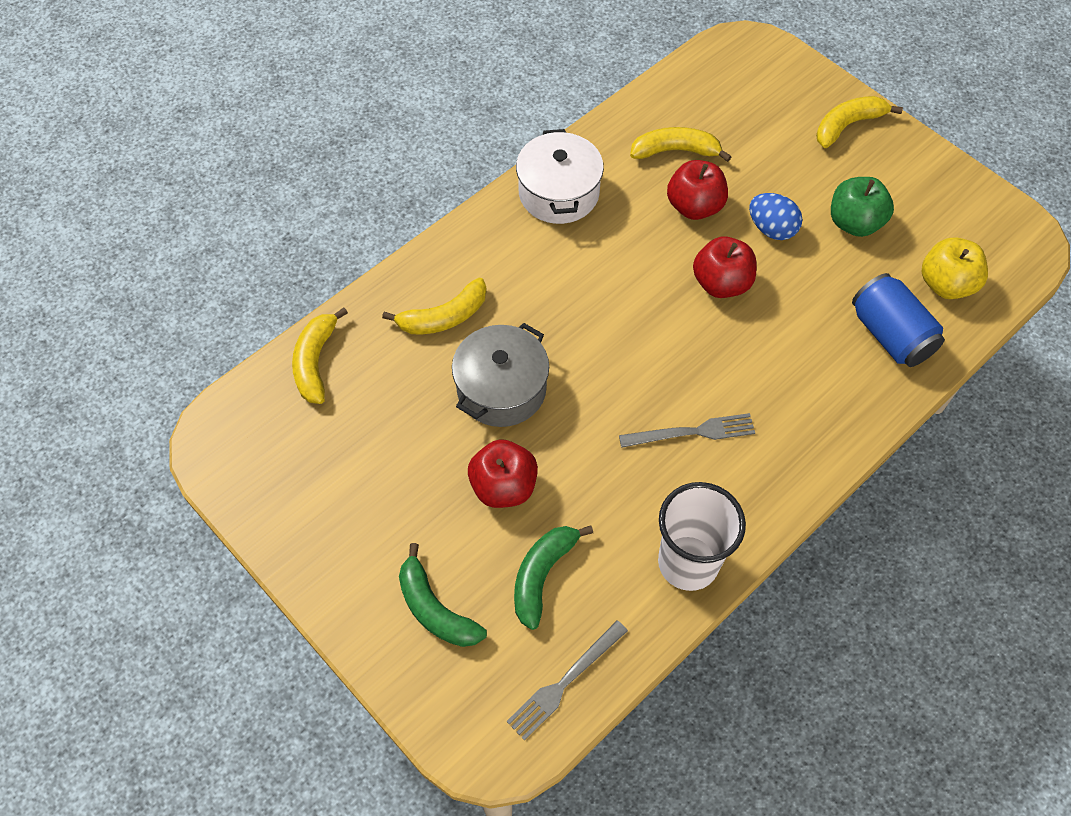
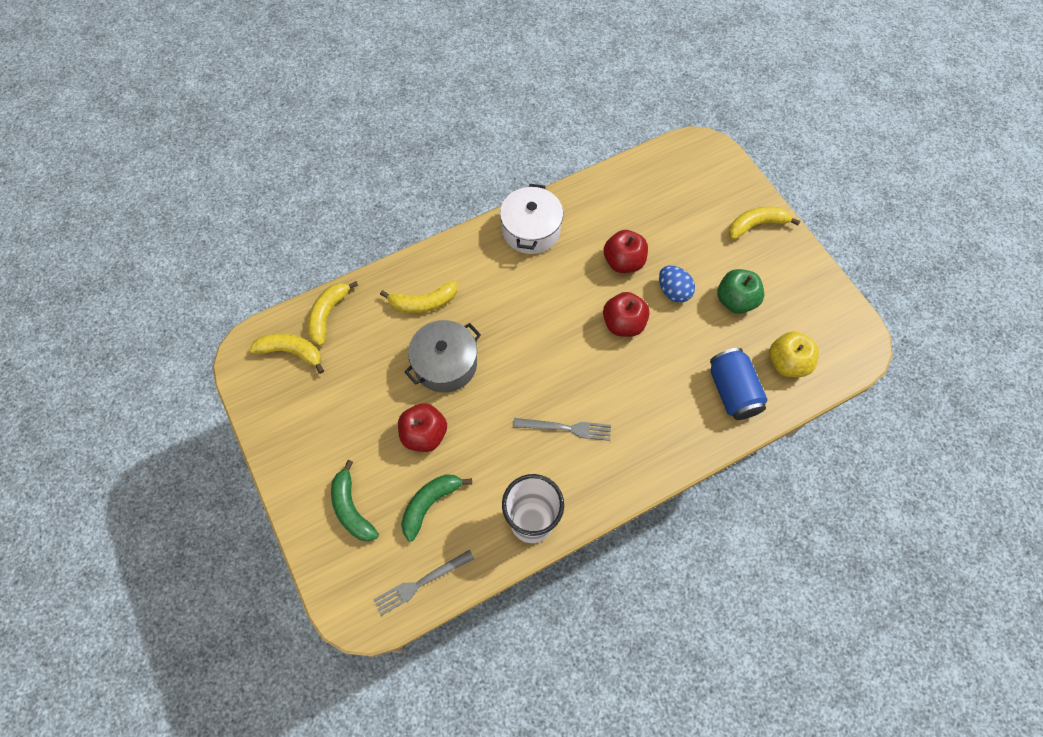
camera: 15 degrees right, 5 degrees up
(675, 151) = (624, 217): yellow banana -> yellow banana (291, 352)

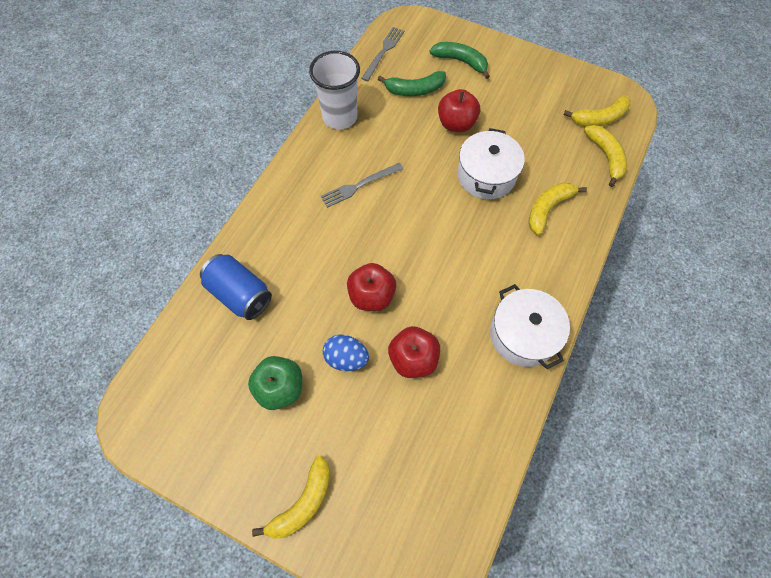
camera: 145 degrees right, 0 degrees up
(430, 504) = (415, 90): green banana -> green banana turned 75 degrees clockwise
(445, 364) = (486, 175): grey pot -> white pot
(787, 363) = (201, 352): yellow apple -> none

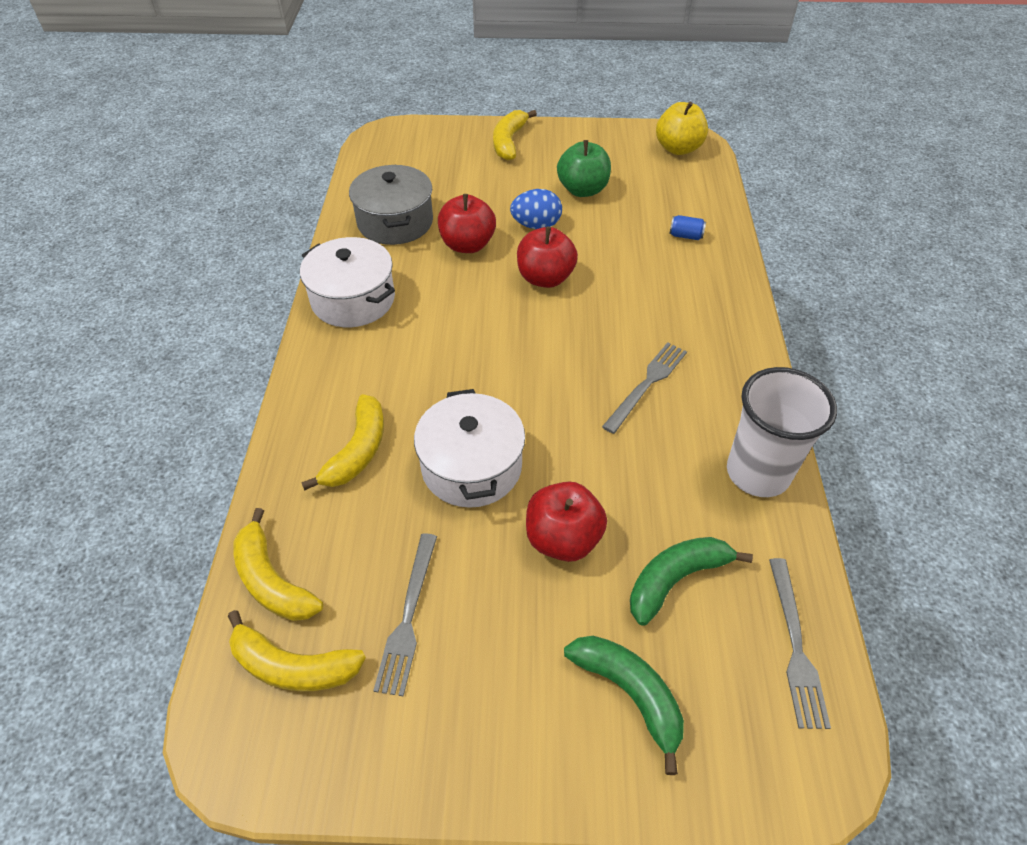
camera: 155 degrees right, 15 degrees down
(154, 409) = (678, 149): none -> yellow apple
(240, 294) = (685, 236): blue can -> blue can, size x0.43
(461, 61) = (629, 693): green banana -> green banana turned 135 degrees counterclockwise
(463, 417) = (395, 222): none -> grey pot
(543, 119) = (408, 617): none -> grey fork
(599, 118) = (293, 666): yellow banana -> yellow banana turned 120 degrees counterclockwise

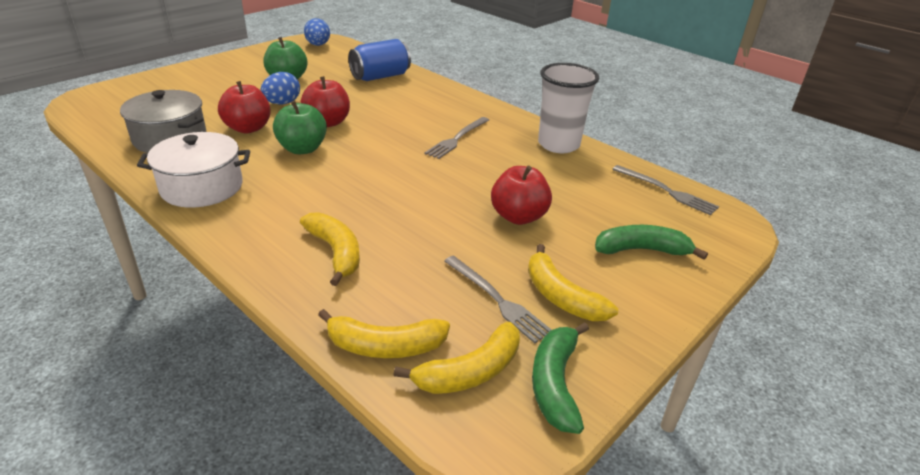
camera: 50 degrees left, 15 degrees down
(471, 467) = (421, 218): white pot -> none
(480, 302) = (302, 149): none -> green apple
(509, 142) = (197, 74): yellow banana -> yellow banana (561, 296)
(647, 384) = (457, 139): grey fork -> grey fork turned 135 degrees counterclockwise
(675, 579) = (590, 199): green banana -> green banana (555, 383)
(678, 149) = (318, 45): yellow apple -> blue egg
(685, 236) = (380, 76): blue can -> blue can, size x2.30

